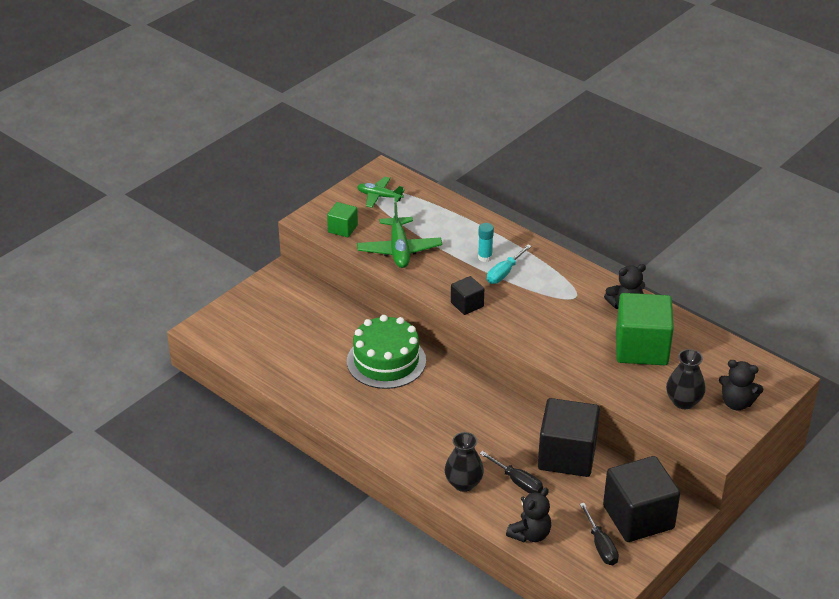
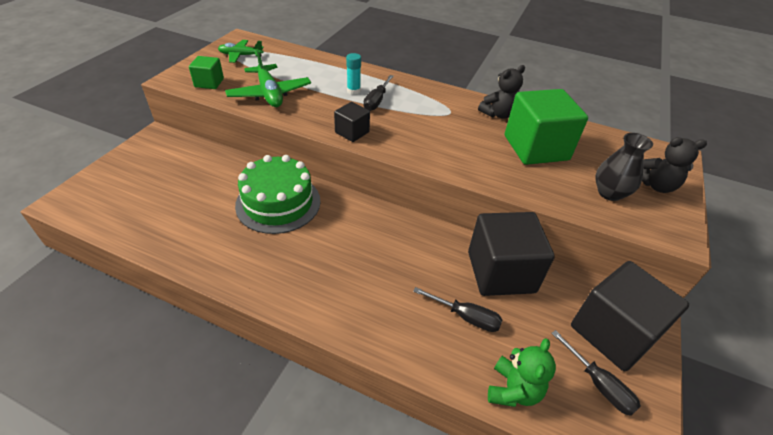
camera: 20 degrees left, 5 degrees up
(463, 483) = (407, 334): black vase -> none
(504, 273) = (376, 101): turquoise screwdriver -> black screwdriver
(530, 534) = (513, 390): black teddy bear -> green teddy bear

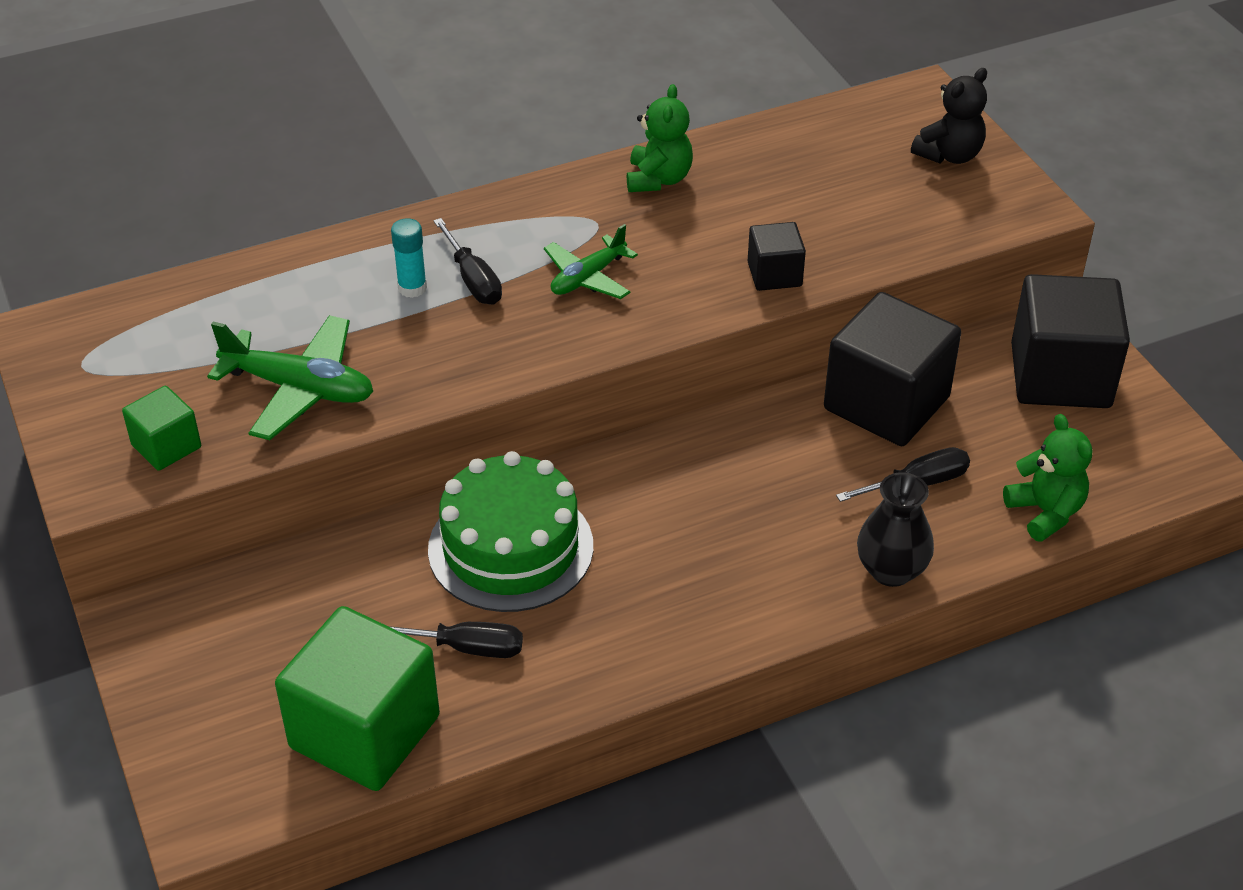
camera: 45 degrees left, 0 degrees up
(240, 55) = (114, 362): green plane -> green plane (588, 278)
(352, 132) = (524, 354): black cube -> black cube (774, 274)
(498, 114) = (658, 179): black teddy bear -> green teddy bear
(536, 148) = (770, 199): green cube -> green cube (365, 732)
(599, 385) = (1105, 440): black screwdriver -> black screwdriver (466, 648)
(609, 193) = (918, 203): black vase -> black vase (891, 570)

